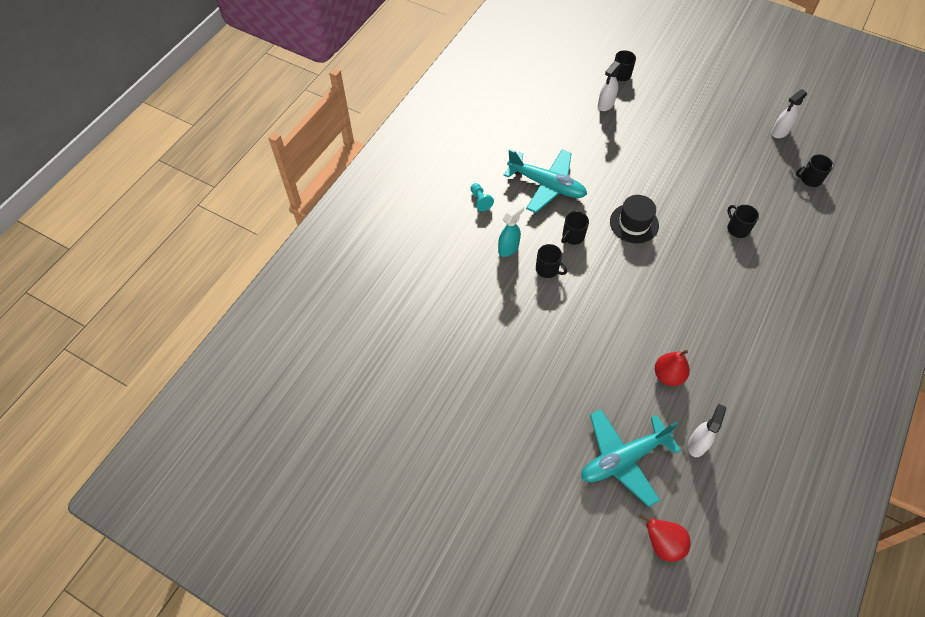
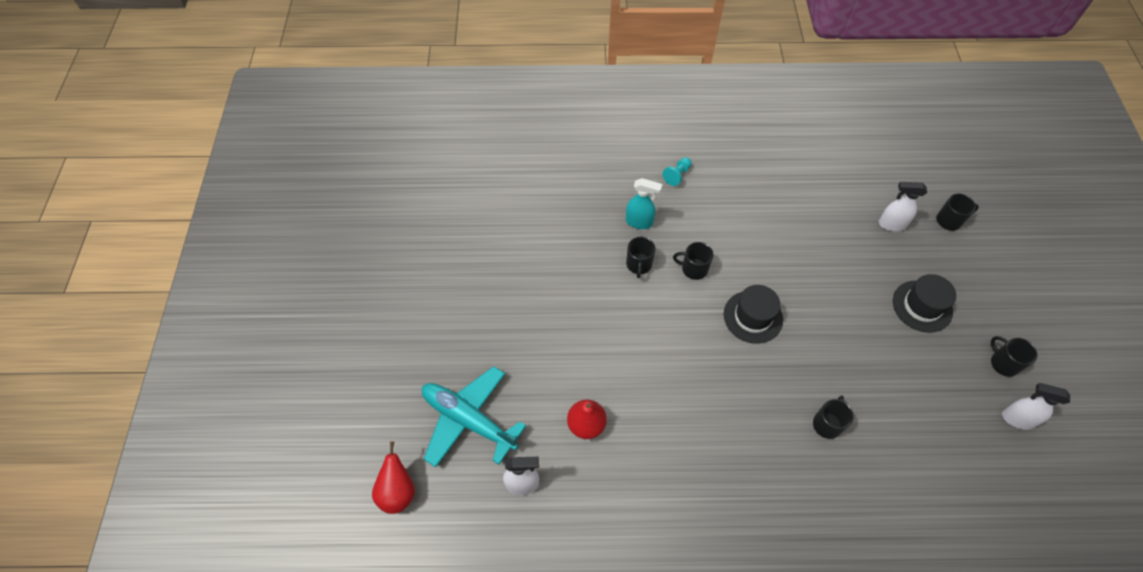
camera: 60 degrees right, 0 degrees up
(546, 185) = (739, 219): turquoise plane -> none
(677, 128) = (922, 306): none -> black hat
(810, 179) = (971, 482): black mug -> black mug (1003, 363)

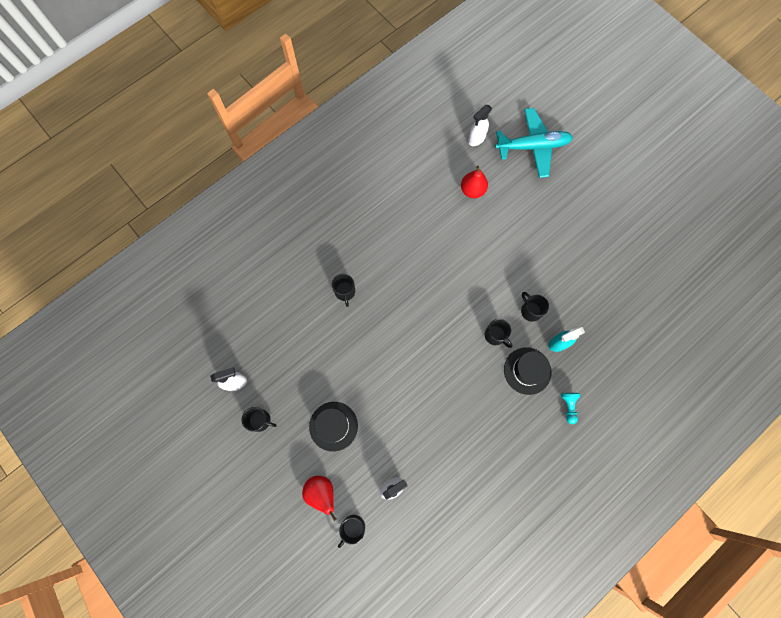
camera: 140 degrees right, 15 degrees up
(398, 492) = (530, 92): red pear -> red pear (321, 492)
(693, 269) = (495, 335): black mug -> black mug turned 75 degrees clockwise
(753, 317) = (434, 329): black hat -> black hat (527, 371)

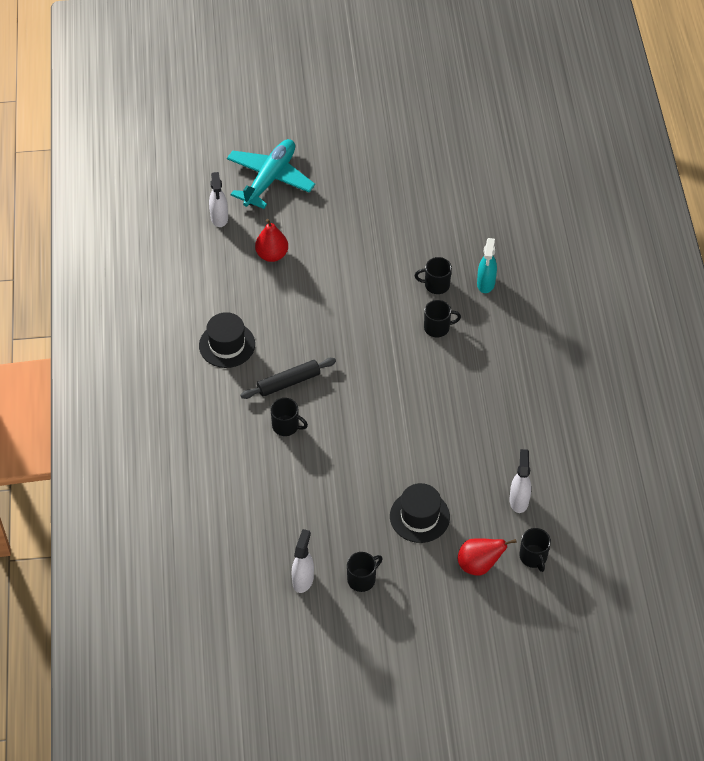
camera: 55 degrees left, 20 degrees down
(379, 270) = (288, 382): none -> black rolling pin
(527, 371) = (492, 324): black hat -> black hat (227, 345)
(568, 406) = (551, 313): turquoise pawn -> none

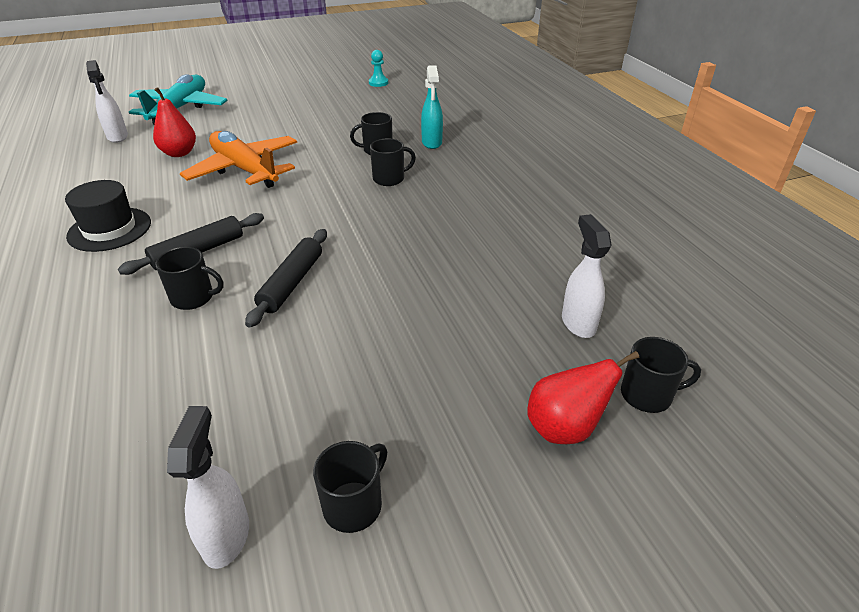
camera: 15 degrees left, 15 degrees down
(324, 290) = (244, 170): none -> orange plane
(348, 427) = (291, 283): none -> black rolling pin
(419, 516) = (433, 374): black hat -> none
(463, 165) = (378, 83): none -> turquoise pawn
(533, 557) = (647, 395): black mug -> black mug turned 60 degrees counterclockwise

